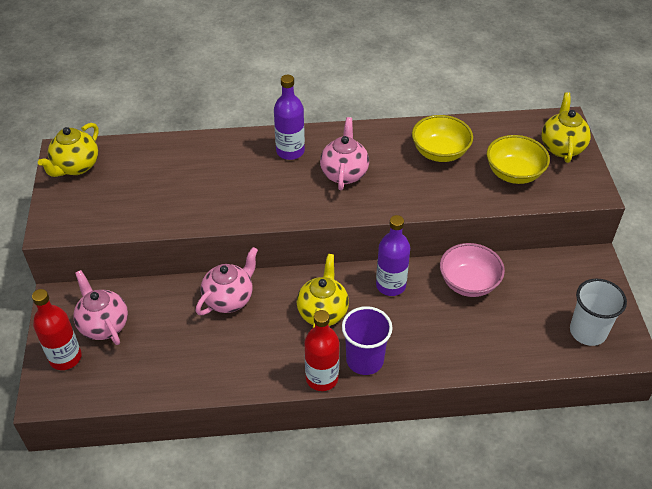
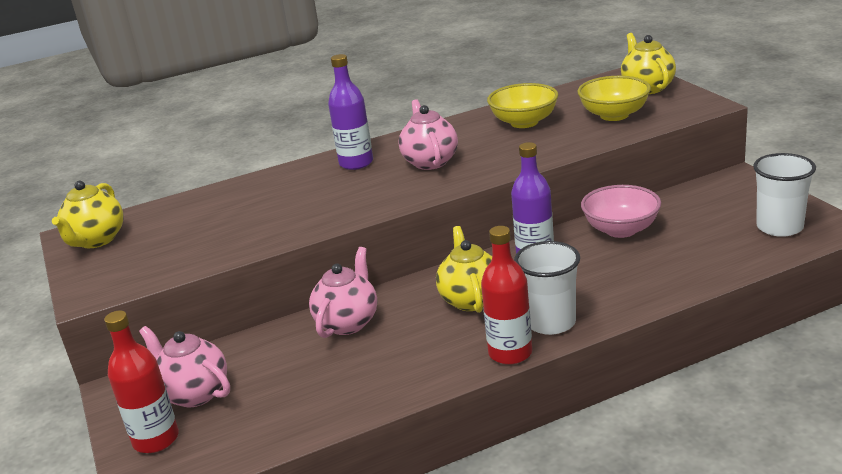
camera: 15 degrees left, 20 degrees down
(365, 360) = (551, 322): purple cup -> white cup

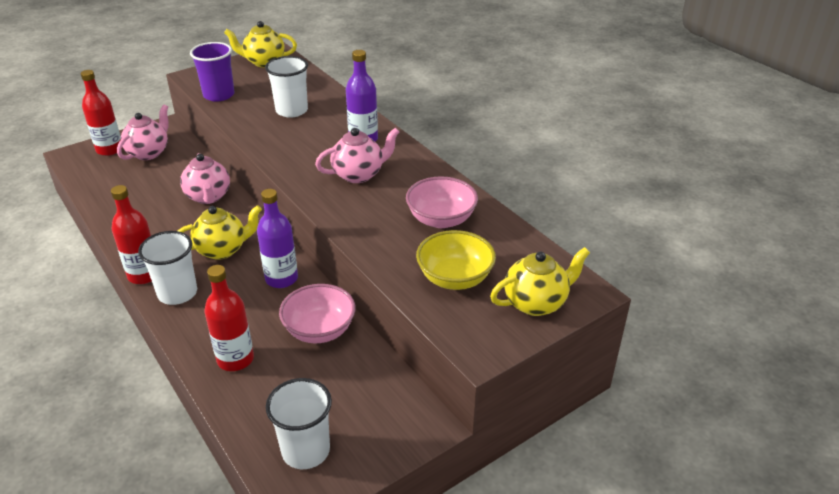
camera: 75 degrees right, 10 degrees up
(174, 265) = (219, 95): none -> purple cup
(259, 209) = (292, 110): none -> white cup
(348, 322) = (208, 197): pink teapot -> pink teapot turned 60 degrees clockwise
(524, 122) = (441, 219): yellow bowl -> pink bowl
(665, 272) = (235, 359): none -> red bottle

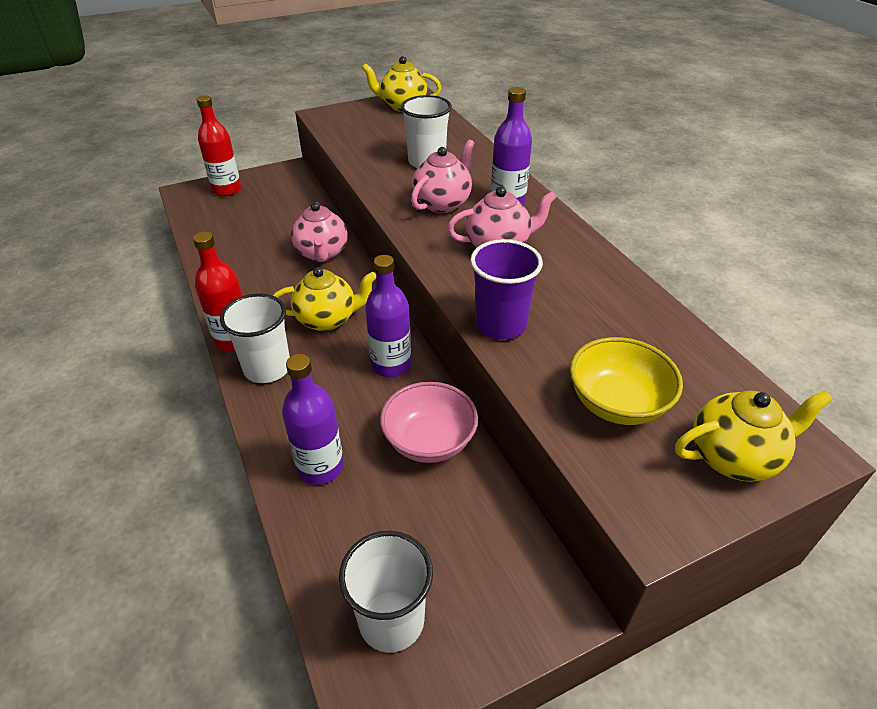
camera: 10 degrees right, 5 degrees up
(149, 153) = (267, 197): pink teapot -> pink teapot (443, 203)
(219, 95) = (347, 138): purple cup -> purple cup (500, 324)
(235, 359) = (320, 467): red bottle -> purple bottle
(441, 219) = (600, 316): pink bowl -> none

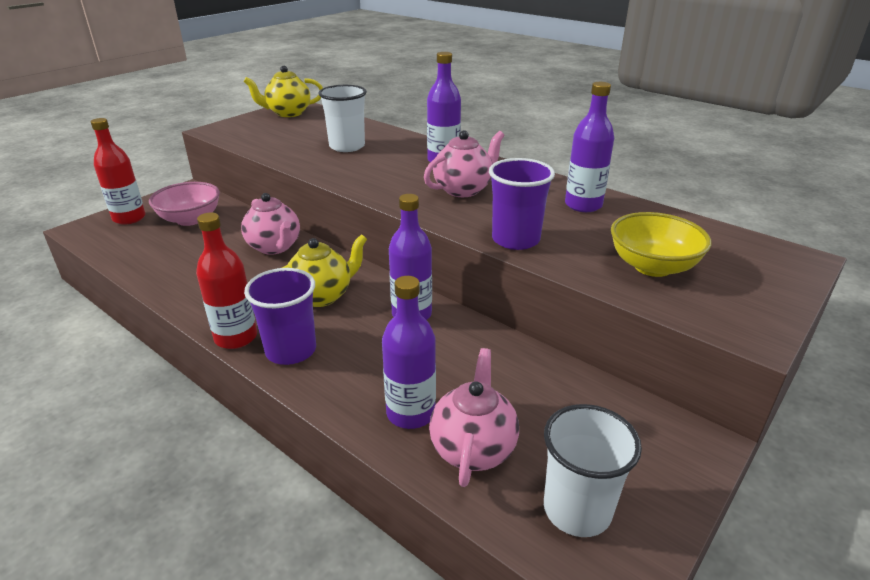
camera: 25 degrees left, 10 degrees down
(267, 368) = (291, 350): white cup -> purple cup
(429, 441) = (493, 360): pink bowl -> pink bowl (190, 219)
(443, 203) = (388, 171): pink teapot -> pink teapot (473, 448)
(609, 300) = (583, 205): none -> purple bottle
(734, 457) = (760, 276): yellow teapot -> none

